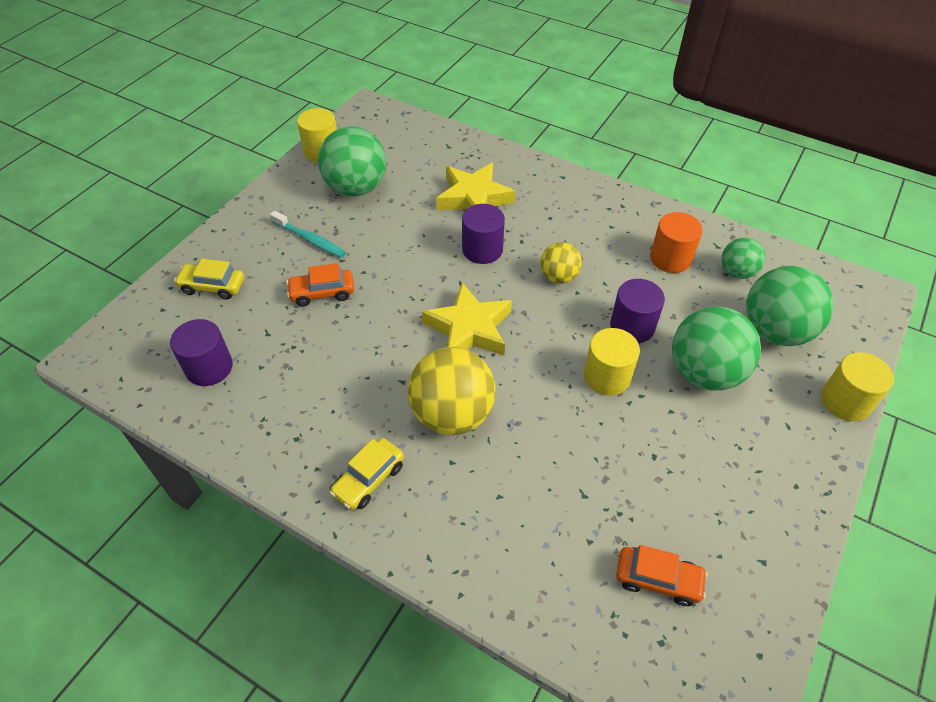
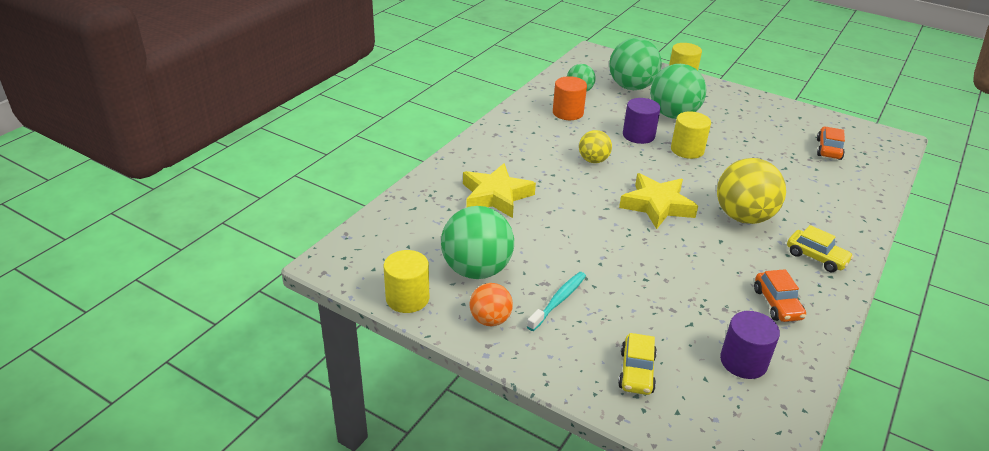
camera: 90 degrees left, 15 degrees down
(290, 198) = (490, 320): none -> orange ball
(322, 293) = (632, 289): orange car -> orange car (777, 304)
(482, 249) = (565, 195): purple cylinder -> none

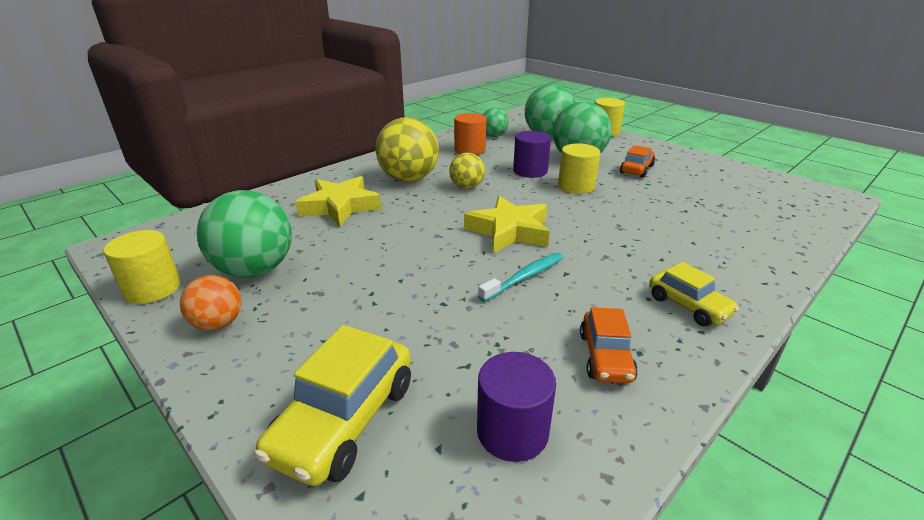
camera: 15 degrees right, 5 degrees down
(558, 301) = (317, 313): turquoise toothbrush -> turquoise toothbrush (525, 277)
(636, 372) = (345, 420): yellow car -> yellow car, size x1.61
(743, 217) = (608, 252): yellow ball -> yellow ball (409, 179)
(828, 149) = (746, 198): orange car -> orange car (636, 169)

